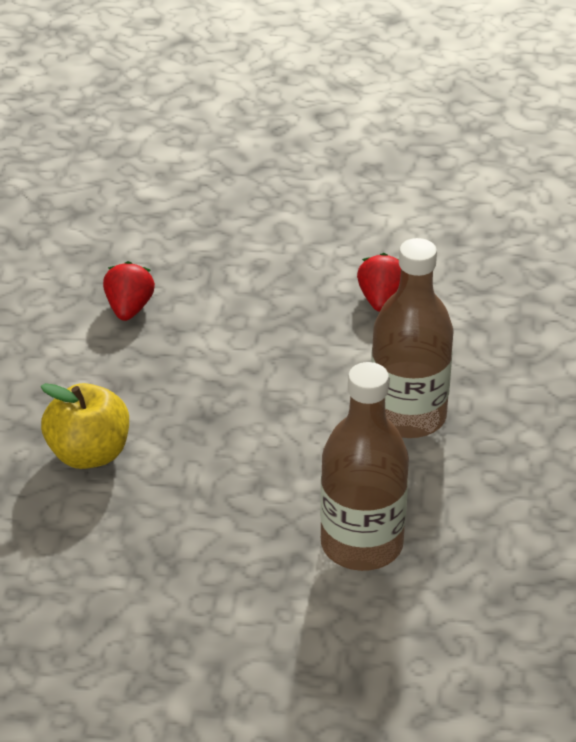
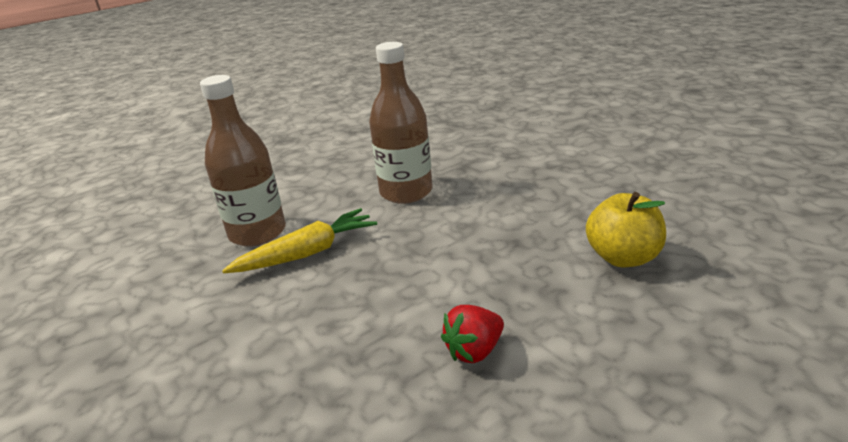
camera: 130 degrees left, 10 degrees down
(361, 544) = (512, 159): brown bottle -> brown bottle (257, 233)
(381, 300) = (307, 253): red strawberry -> yellow carrot

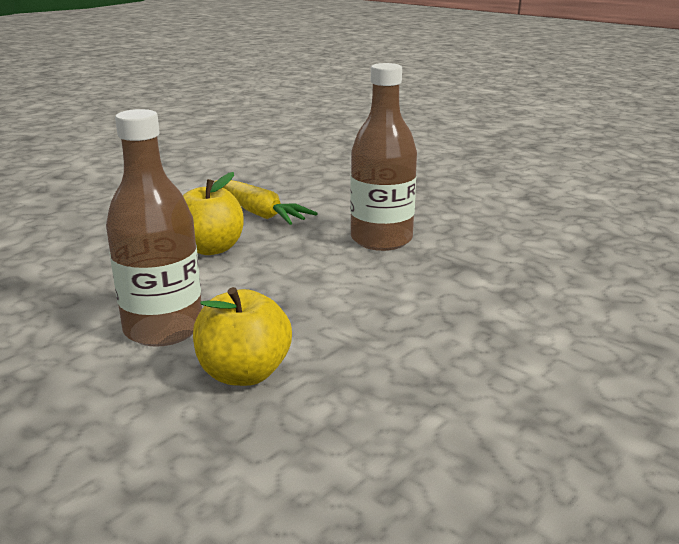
camera: 75 degrees right, 5 degrees down
(257, 233) = (292, 190): brown bottle -> brown bottle (163, 328)
(386, 281) = (211, 248): none -> yellow apple
(474, 350) = (103, 293): red strawberry -> none

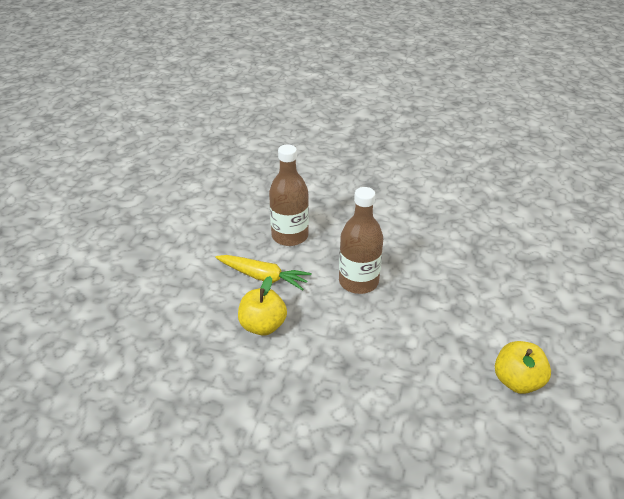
camera: 25 degrees left, 15 degrees up
(163, 328) = (297, 411): brown bottle -> brown bottle (290, 236)
(244, 373) = (369, 429): yellow apple -> yellow apple (517, 381)

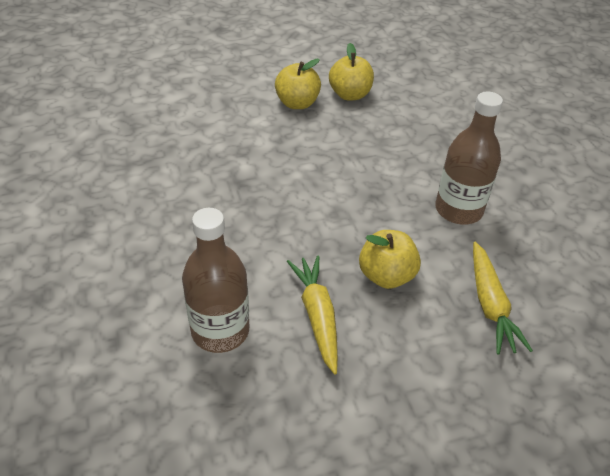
camera: 125 degrees left, 5 degrees up
(189, 367) = (490, 305): none -> yellow carrot
(358, 281) = (257, 230): brown bottle -> brown bottle (458, 210)
(515, 437) = (350, 95): none -> yellow apple

